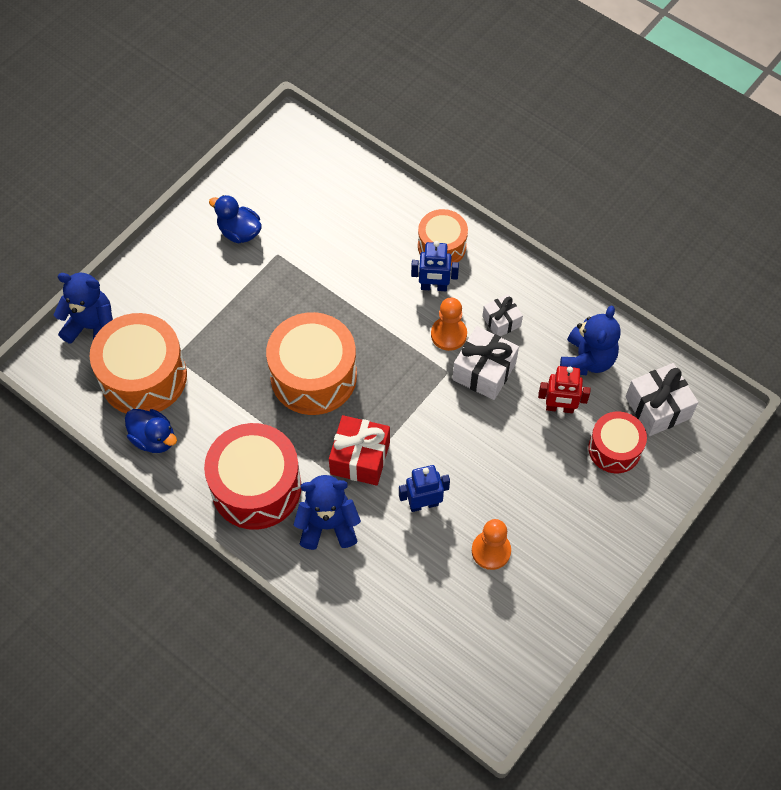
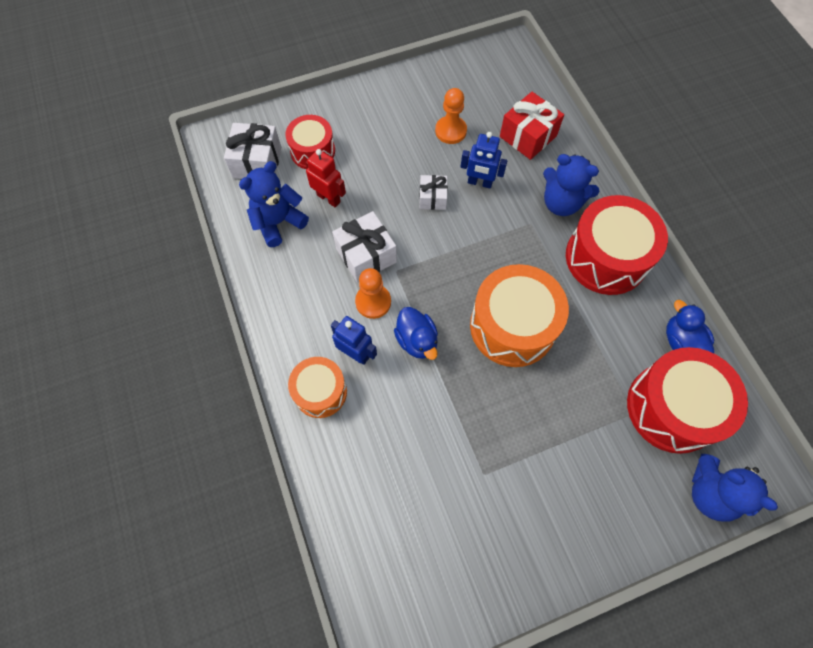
camera: 150 degrees left, 5 degrees up
(143, 376) = (672, 408): orange drum -> red drum
(239, 232) = (511, 525): blue duck -> blue duck (417, 340)
(360, 458) = (509, 238): red gift -> red gift (528, 136)
(501, 321) = (320, 290): white gift -> white gift (432, 198)

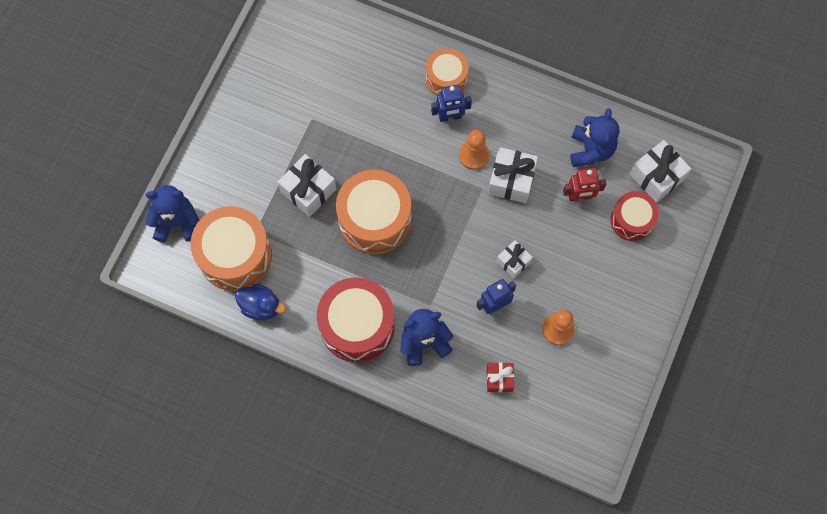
camera: 135 degrees right, 5 degrees up
(417, 340) = (423, 157): blue duck -> none
(528, 136) = (499, 379): red gift -> red gift, size x0.61
(550, 405) = (308, 190): none -> white gift
(672, 408) = (235, 255): red drum -> orange drum

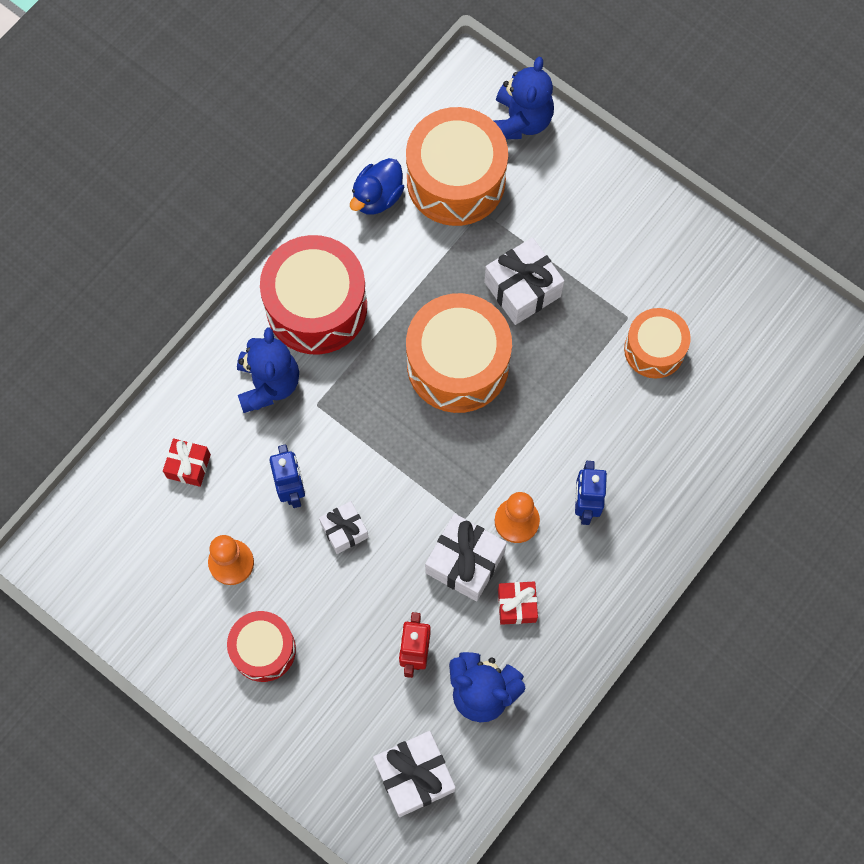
camera: 105 degrees right, 0 degrees up
(446, 78) = (647, 515): orange drum -> orange drum (654, 349)
(529, 142) = (516, 605): none -> red gift
(632, 220) = (358, 716): red drum -> red drum (263, 649)

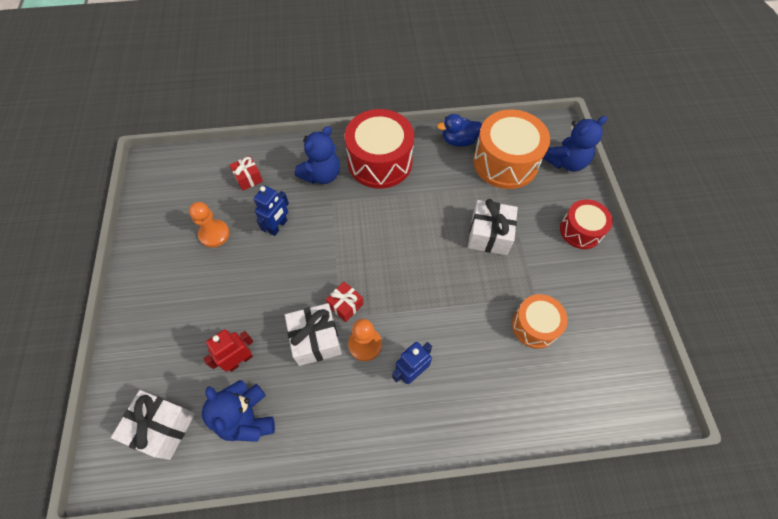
camera: 45 degrees right, 10 degrees down
(263, 649) = (178, 286): red drum -> red drum (580, 230)
(344, 530) = (278, 267): white gift -> none
(458, 364) = (418, 241): orange drum -> none
(516, 605) = (316, 390): red gift -> red gift (345, 305)

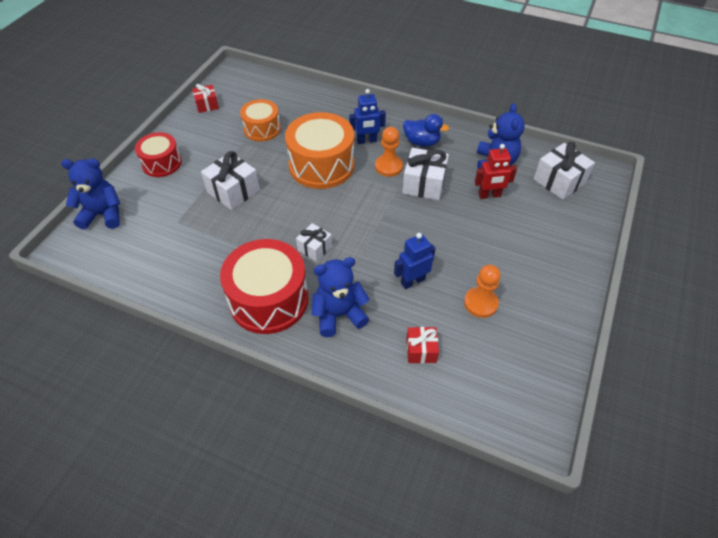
camera: 150 degrees left, 10 degrees down
(345, 305) = (387, 195): red gift -> red gift (207, 105)
(376, 216) = (314, 248): none -> white gift
(459, 140) = (171, 283): blue duck -> blue duck (422, 142)
(505, 162) = (153, 240): orange drum -> orange drum (321, 165)

